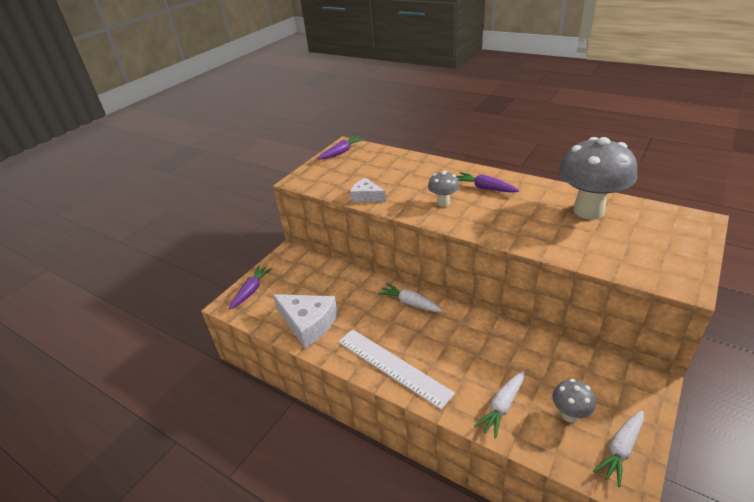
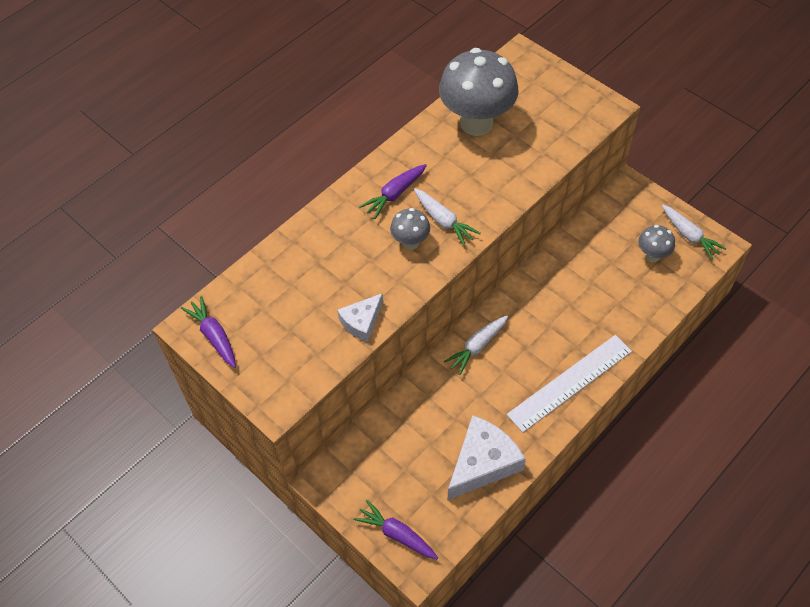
camera: 80 degrees left, 20 degrees up
(502, 406) = (636, 302): white carrot -> white carrot (444, 221)

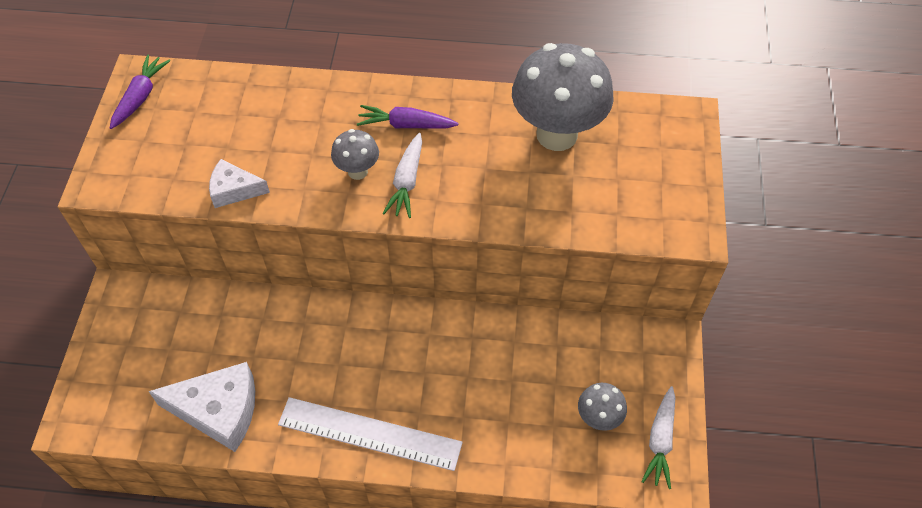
camera: 50 degrees right, 0 degrees up
(397, 534) = (95, 385): purple carrot -> none
(477, 346) = (350, 324): white carrot -> none

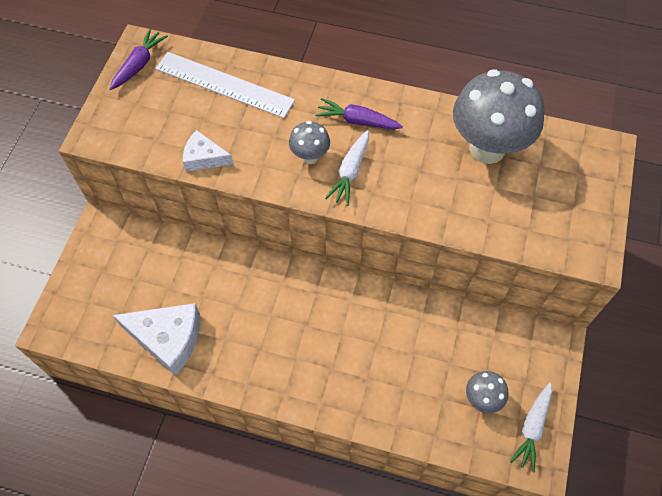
camera: 10 degrees right, 5 degrees up
(369, 433) = (287, 379): white ruler -> white ruler (224, 84)

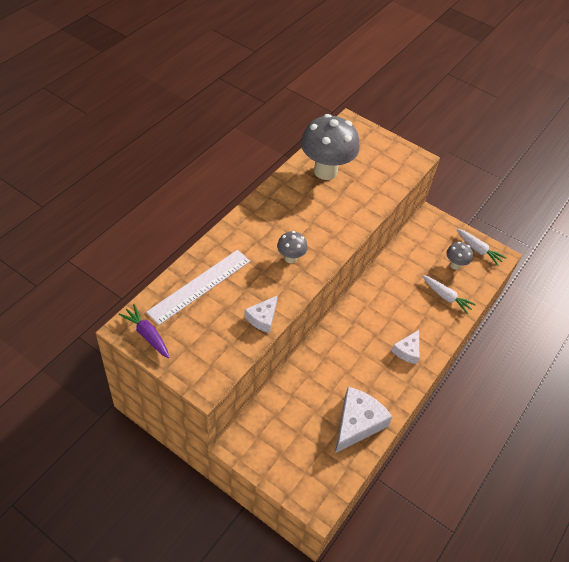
camera: 75 degrees left, 10 degrees down
(298, 370) = (407, 351): none -> white cheese
(350, 172) = (313, 241): white carrot -> white carrot (446, 297)
(357, 121) = (273, 223): purple carrot -> none

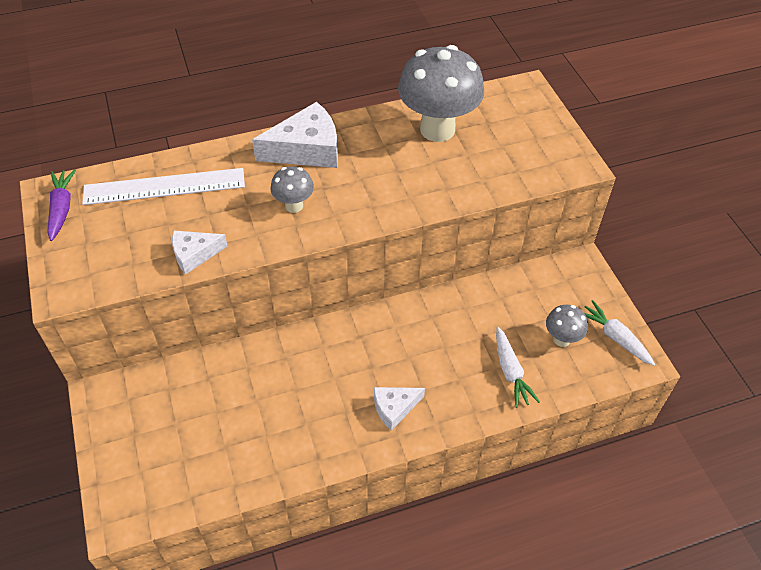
camera: 40 degrees right, 0 degrees up
(357, 423) = (250, 455): white cheese -> white cheese (306, 149)
(478, 250) = (615, 337): white carrot -> white carrot turned 150 degrees clockwise

